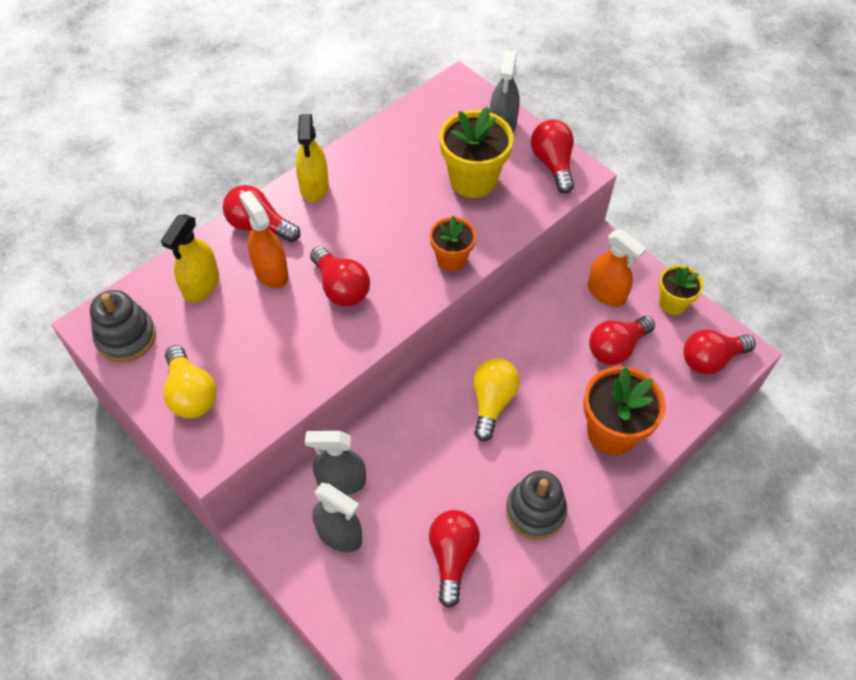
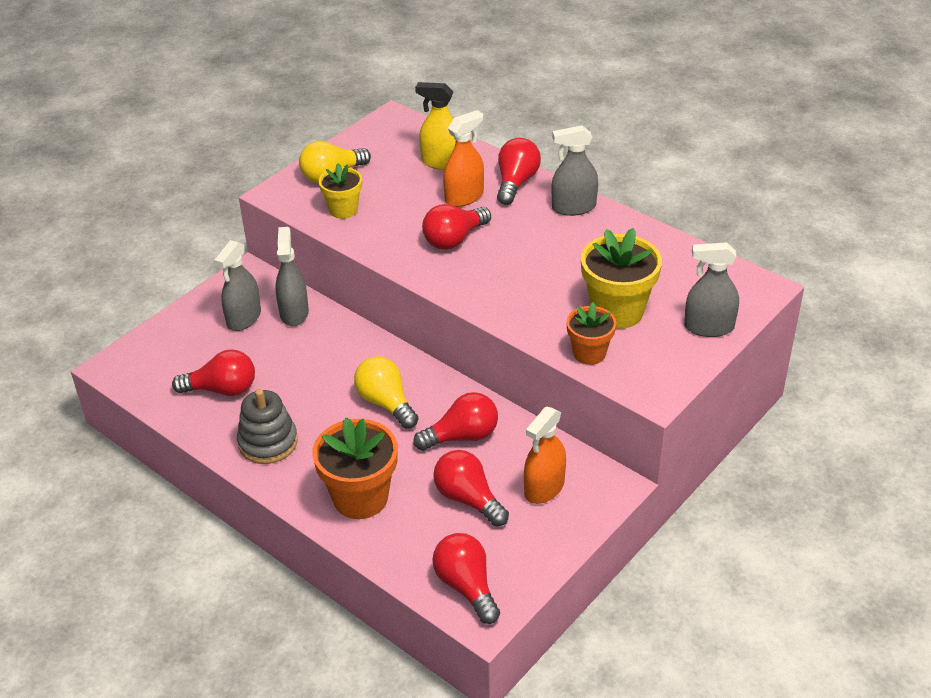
camera: 85 degrees right, 15 degrees down
(126, 337) = (382, 135): grey stacking toy -> none
(314, 187) = (573, 207): yellow spray bottle -> grey spray bottle
(451, 259) = (504, 305): orange flower pot -> orange flower pot (589, 353)
(492, 402) = (386, 403): yellow light bulb -> yellow light bulb turned 135 degrees counterclockwise
(552, 164) = (661, 371): red light bulb -> red light bulb (462, 436)
(672, 303) = (543, 550): yellow flower pot -> yellow flower pot (343, 210)

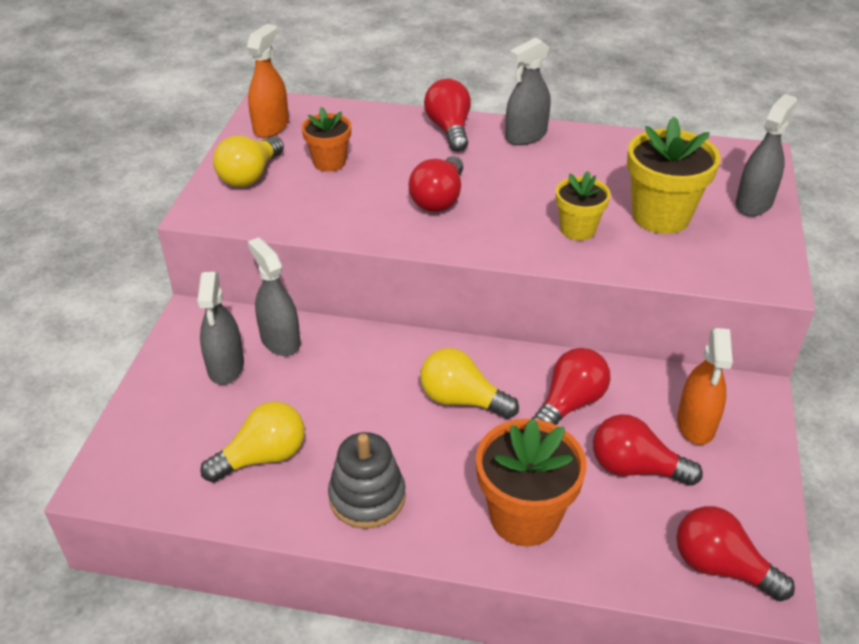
camera: 30 degrees left, 0 degrees up
(222, 389) = (263, 457): red light bulb -> yellow light bulb
(343, 210) = (293, 205): yellow flower pot -> yellow flower pot (578, 229)
(442, 162) = (357, 131): yellow spray bottle -> none
(464, 197) = (411, 156): orange spray bottle -> orange spray bottle (271, 126)
(589, 353) = (676, 264): orange flower pot -> orange flower pot (329, 162)
(708, 327) = (754, 203): grey spray bottle -> grey spray bottle turned 150 degrees clockwise

